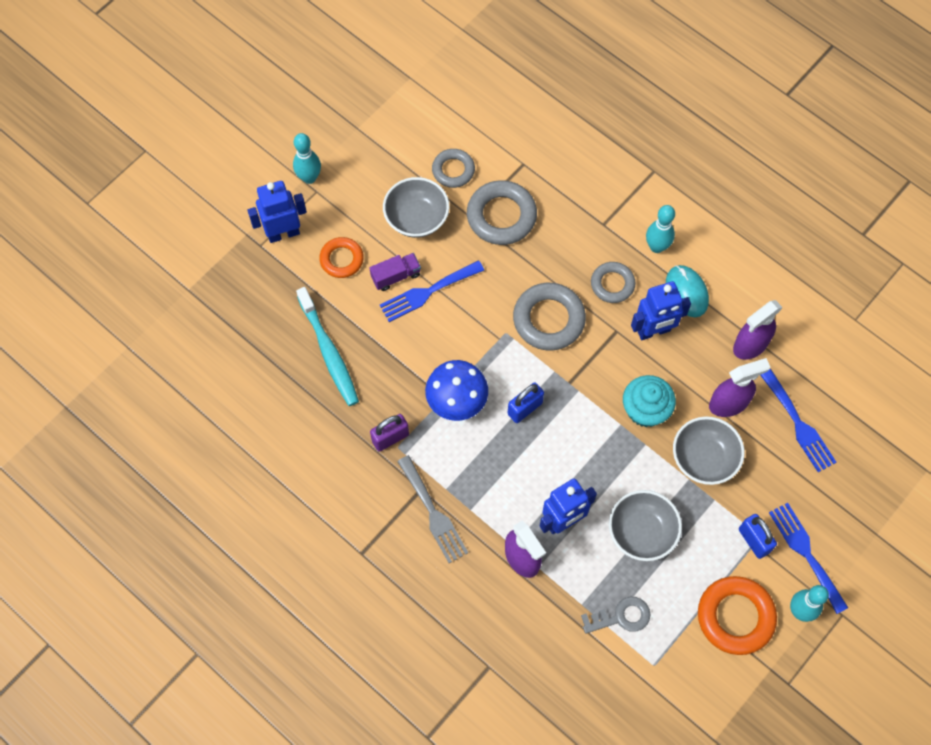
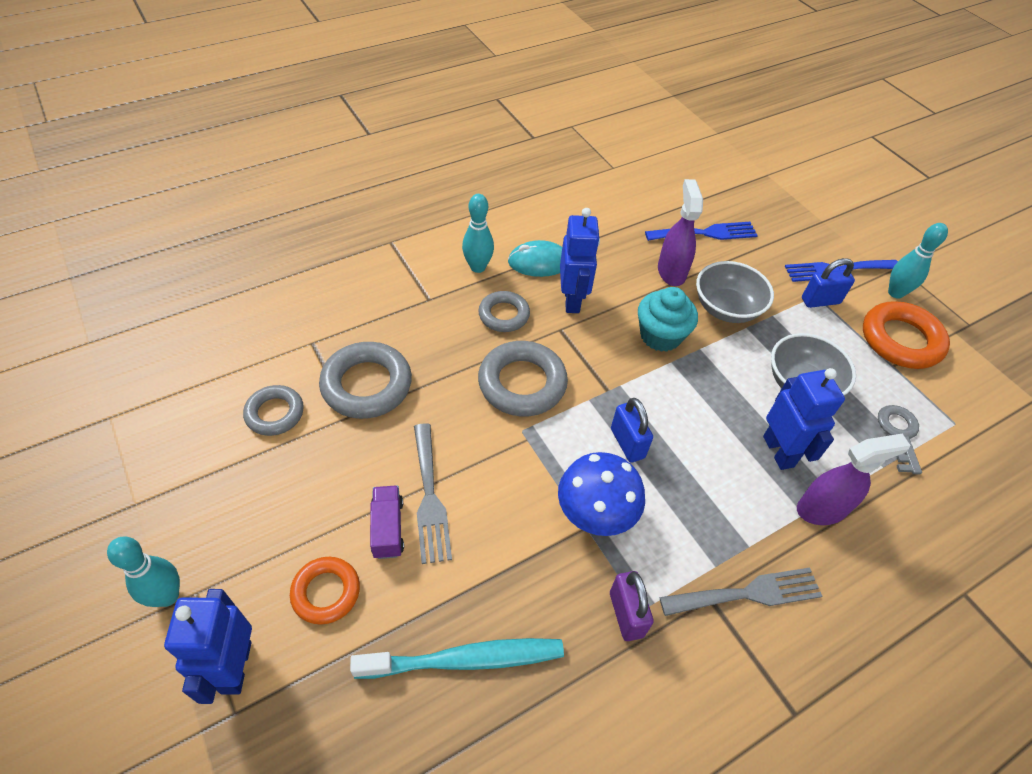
camera: 75 degrees left, 15 degrees down
(416, 218) = (317, 476): grey bowl -> none
(427, 292) = (430, 498): blue fork -> grey fork
(750, 345) = (614, 238): purple spray bottle -> none

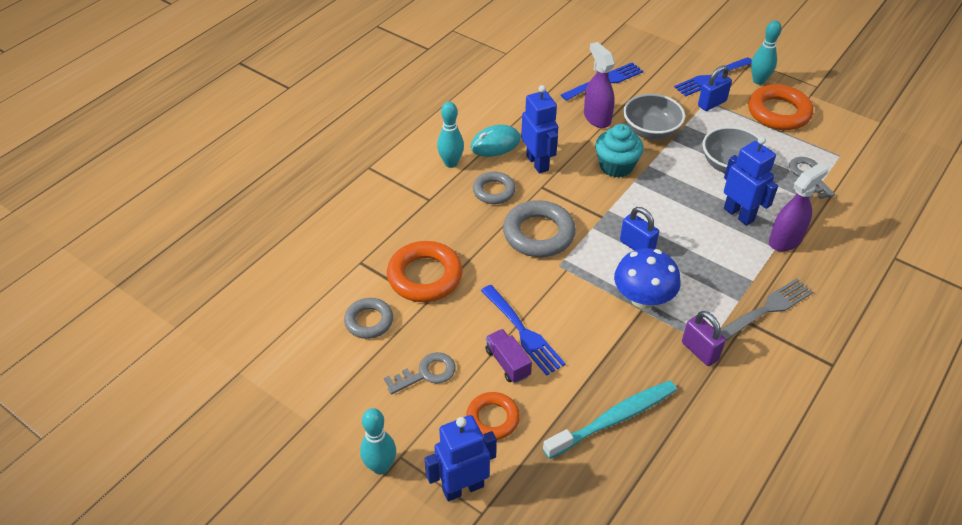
camera: 20 degrees left, 5 degrees down
(235, 667) = (463, 487): blue robot -> blue robot turned 90 degrees clockwise
(292, 502) = (426, 373): none -> grey key
(367, 385) = (425, 276): grey ring -> orange ring
(430, 498) = (523, 333): grey fork -> blue fork

